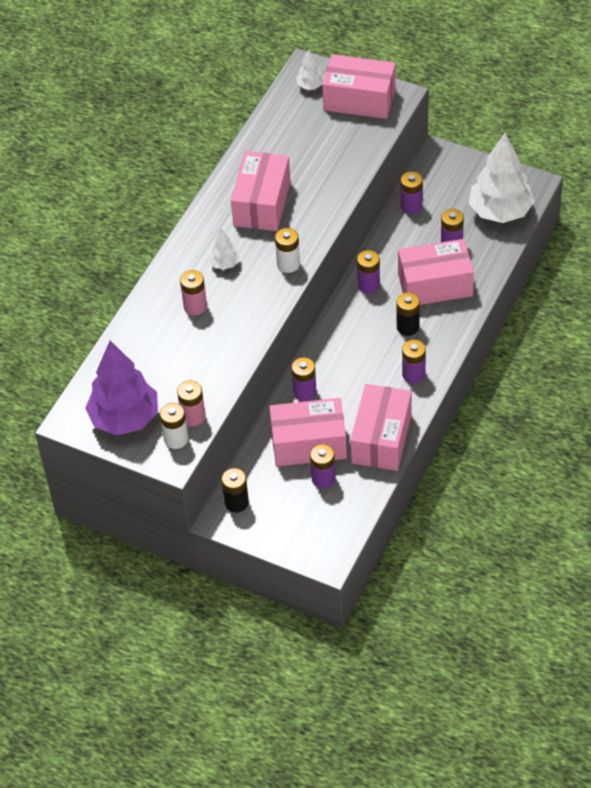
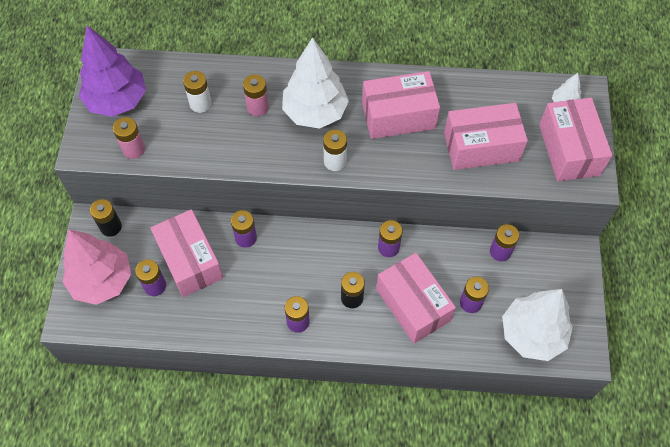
camera: 65 degrees right, 10 degrees up
(176, 439) = (106, 145): white battery -> white battery (200, 104)
(225, 264) = (315, 112): white tree -> white tree, size x2.23
(297, 522) = (102, 281): none -> pink tree
(381, 439) = (214, 319): pink box -> pink box (481, 147)

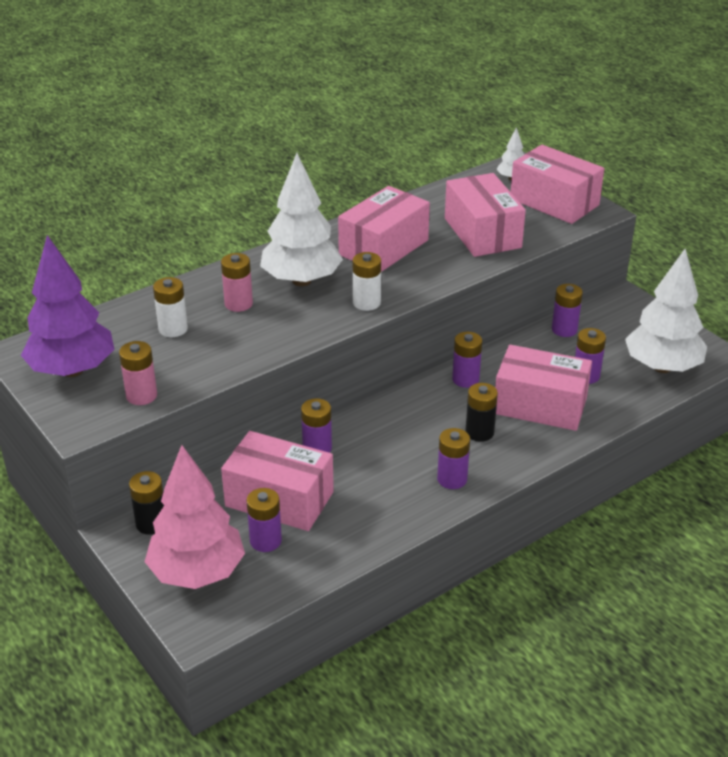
camera: 40 degrees left, 25 degrees down
(481, 147) = (482, 233): pink box -> pink box turned 60 degrees counterclockwise

